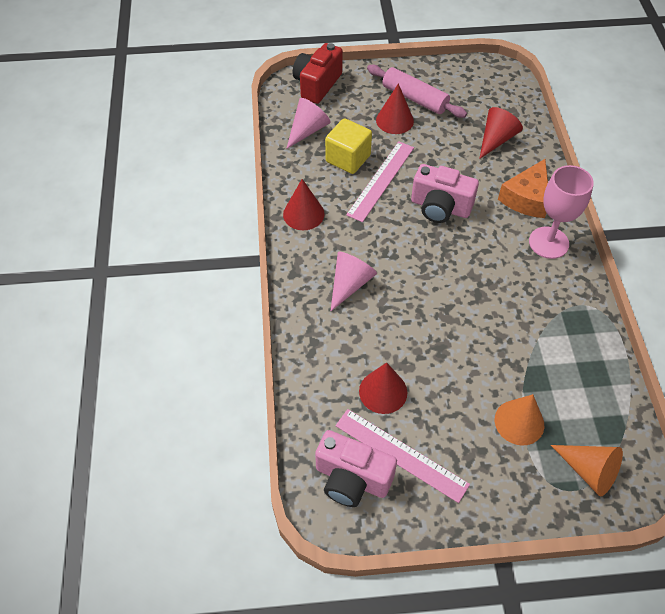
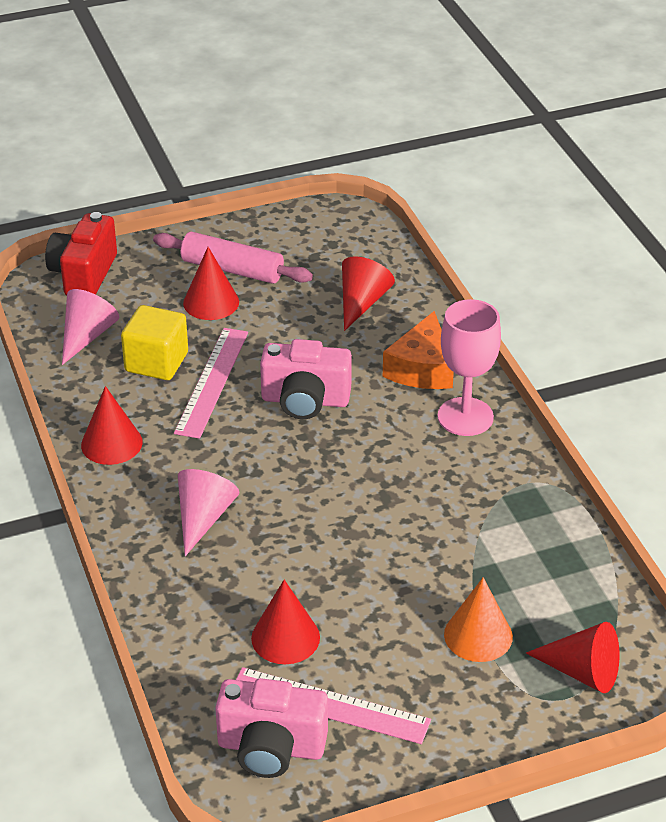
camera: 15 degrees left, 15 degrees down
(589, 471) = (582, 672): orange cone -> red cone

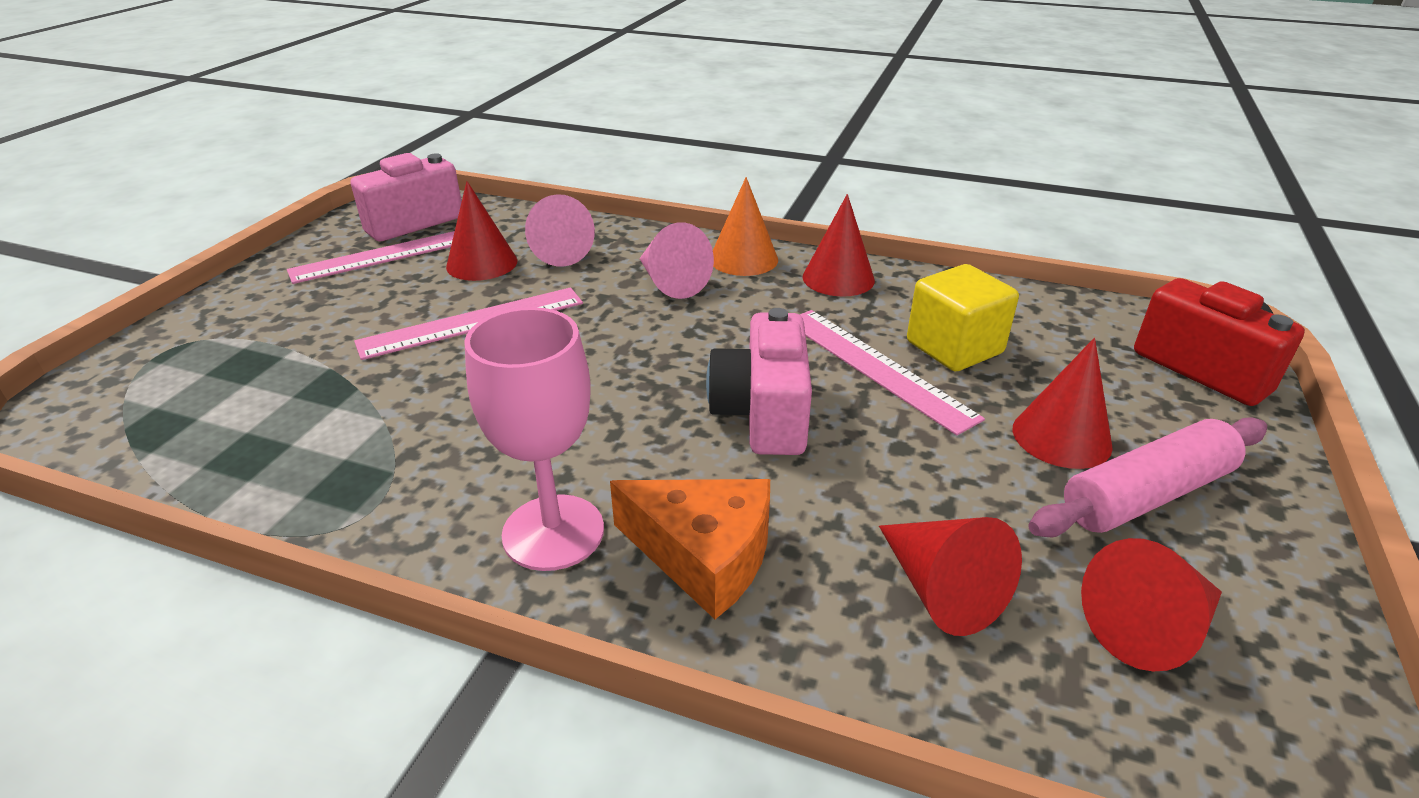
camera: 130 degrees right, 5 degrees down
(87, 336) = (1051, 326): pink cone -> pink cone (557, 252)
(305, 400) = (763, 414): pink camera -> pink camera turned 45 degrees counterclockwise
(358, 576) = (472, 322): none -> pink ruler
(422, 368) = (703, 555): orange cheese -> orange cheese turned 150 degrees clockwise
(478, 635) = (298, 346): orange cone -> orange cone (743, 259)
(582, 672) = (149, 378): red cone -> red cone (1148, 628)

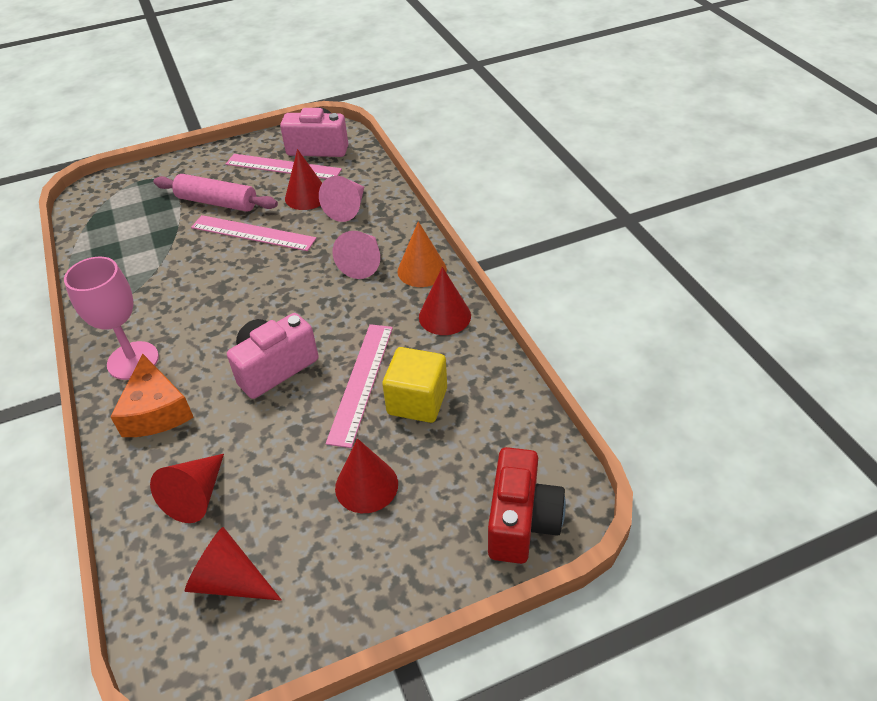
camera: 50 degrees right, 10 degrees up
(1146, 495) = (342, 542): pink rolling pin -> pink rolling pin (217, 202)

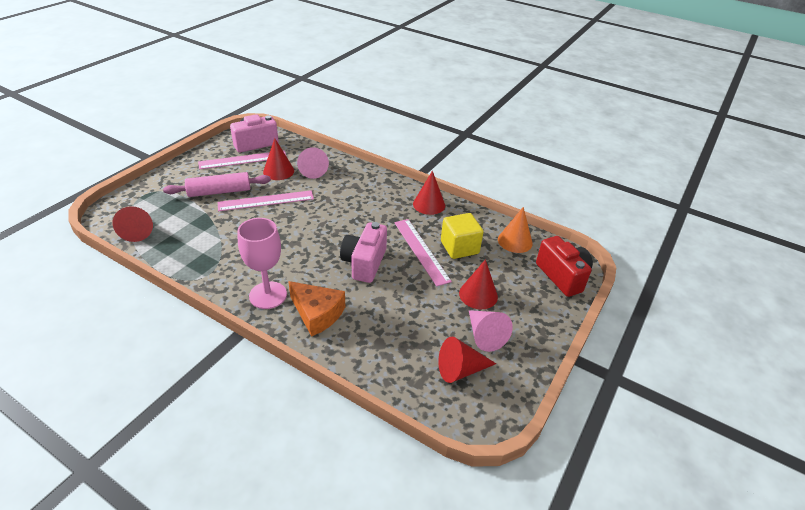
camera: 40 degrees left, 5 degrees down
(196, 496) = (394, 342): red cone -> red cone (138, 230)
(363, 263) = (355, 194): pink cone -> pink cone (484, 335)
(422, 270) = (392, 187): orange cone -> orange cone (515, 241)

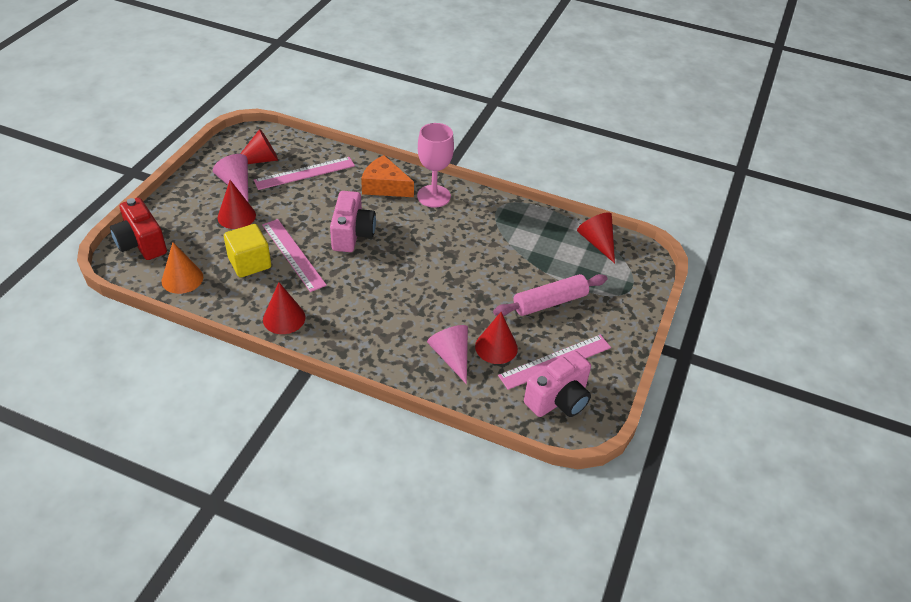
camera: 170 degrees right, 5 degrees up
(266, 201) = (487, 297): pink ruler -> pink ruler (305, 173)

